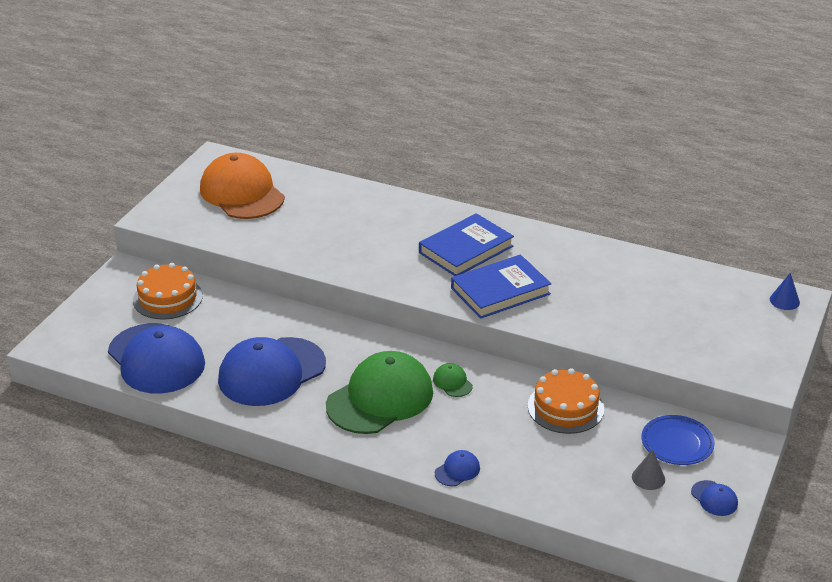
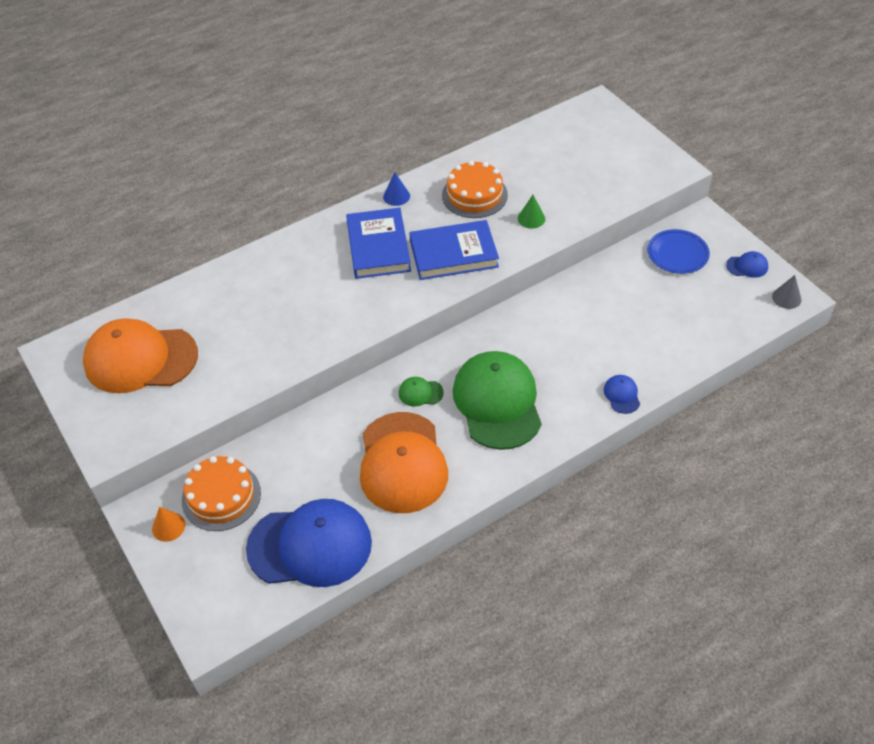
camera: 55 degrees left, 15 degrees up
(123, 287) = (168, 526): none -> orange cone
(271, 372) = (402, 462): blue cap -> orange cap
(452, 382) = (513, 345): green cap -> green cap (420, 393)
(500, 291) = (453, 254): blue book -> blue book turned 75 degrees clockwise
(565, 407) = (594, 293): orange cake -> orange cake (474, 195)
(592, 317) = (531, 218): none -> green cone
(648, 478) = (703, 289): grey cone -> grey cone (786, 298)
(784, 301) = (594, 112): blue cone -> blue cone (396, 196)

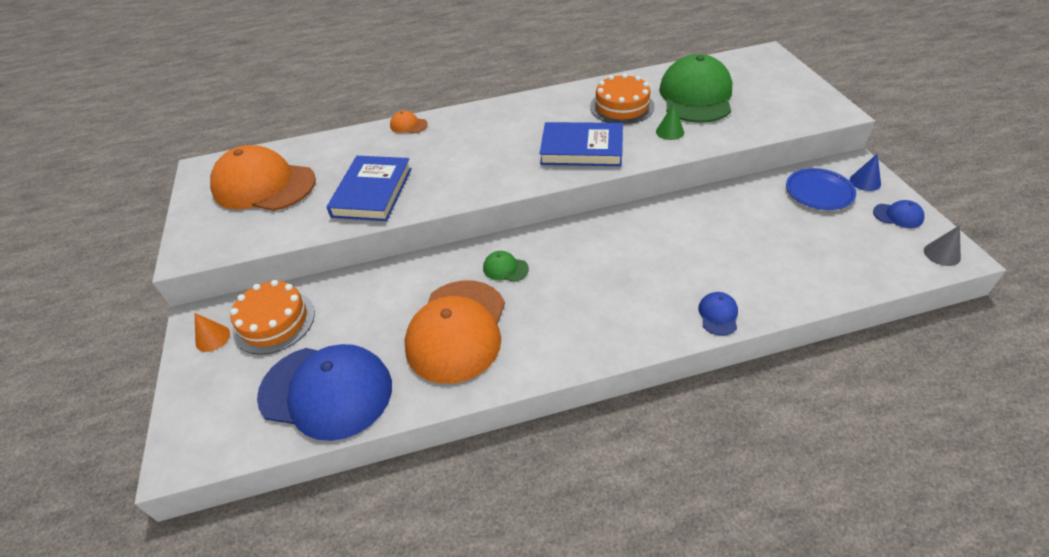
camera: 20 degrees right, 5 degrees down
(260, 256) = (408, 125): none -> orange cap
(378, 247) = (514, 133): blue book -> blue book (372, 192)
(396, 196) = (549, 98): blue cone -> blue cone (865, 181)
(497, 402) = (579, 293): green cap -> green cap (696, 96)

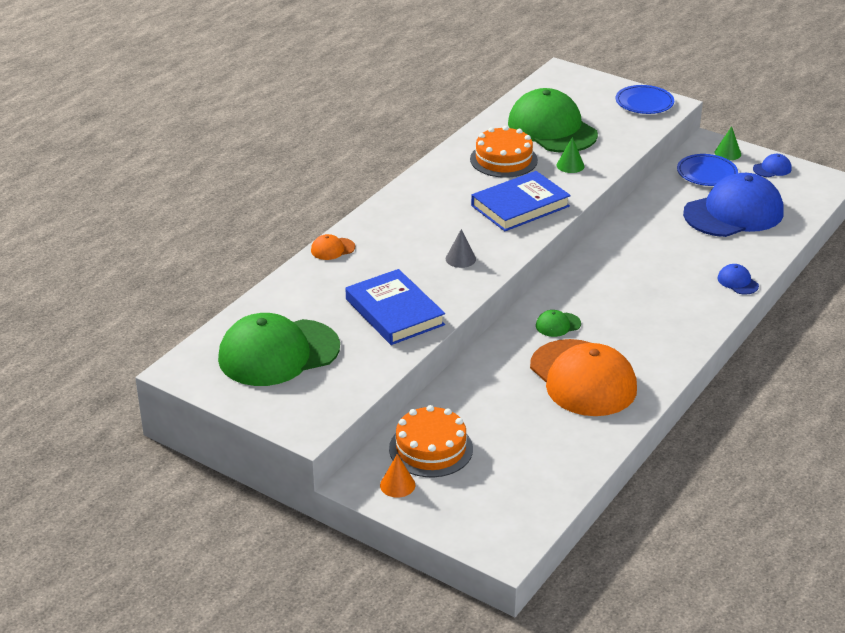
camera: 45 degrees left, 10 degrees down
(264, 185) = (278, 353): orange cap -> green cap
(326, 391) = (547, 460): blue cap -> blue cap (733, 213)
(811, 102) = (644, 103): none -> blue plate
(865, 181) = (727, 153): blue cone -> green cone
(942, 254) = (821, 183): grey cone -> grey cone (460, 259)

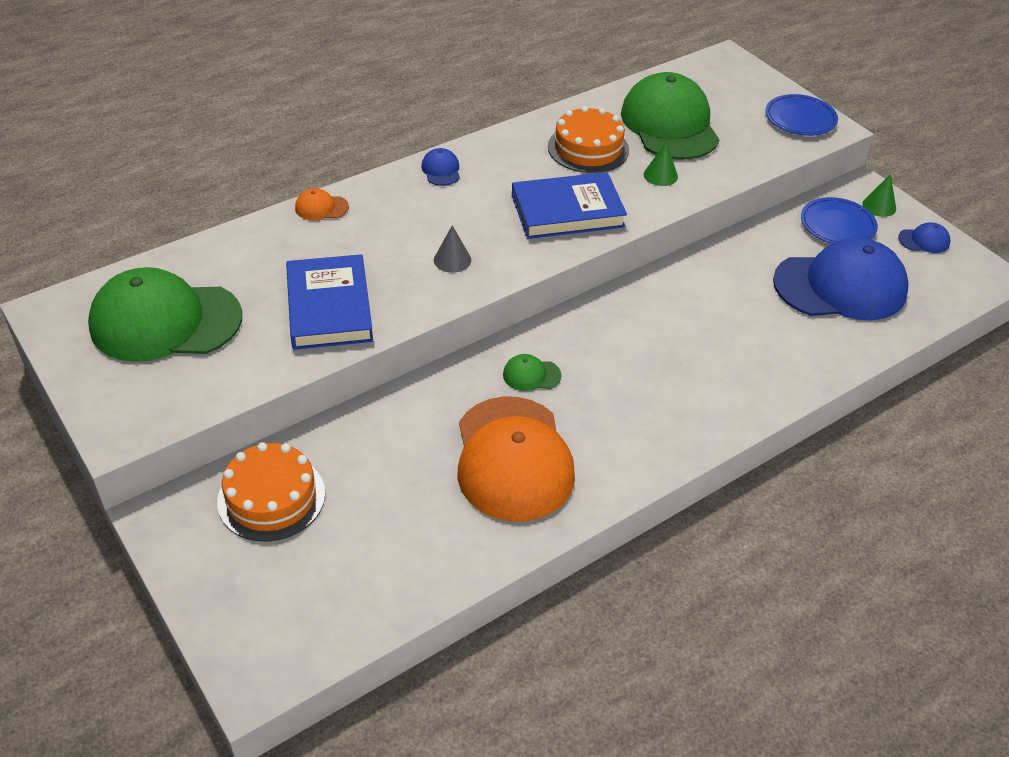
camera: 20 degrees right, 10 degrees up
(397, 485) = (198, 535): orange cone -> none
(737, 282) = (789, 382): blue cap -> blue cap (441, 170)

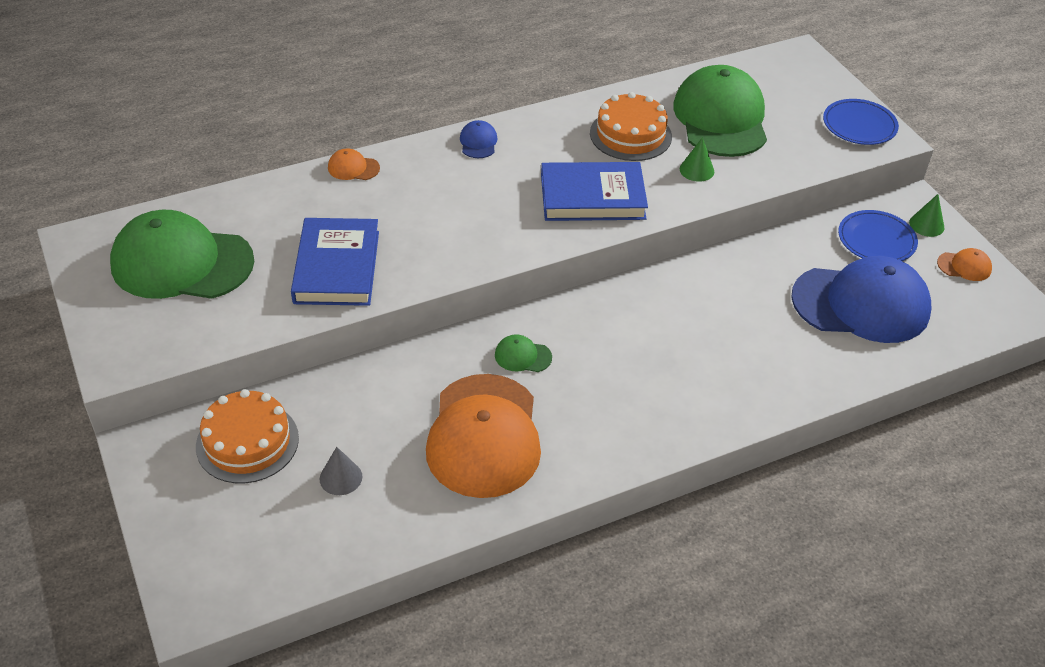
camera: 10 degrees right, 0 degrees up
(452, 260) = (466, 234): grey cone -> grey cone (341, 477)
(924, 240) = (964, 266): blue cap -> orange cap

